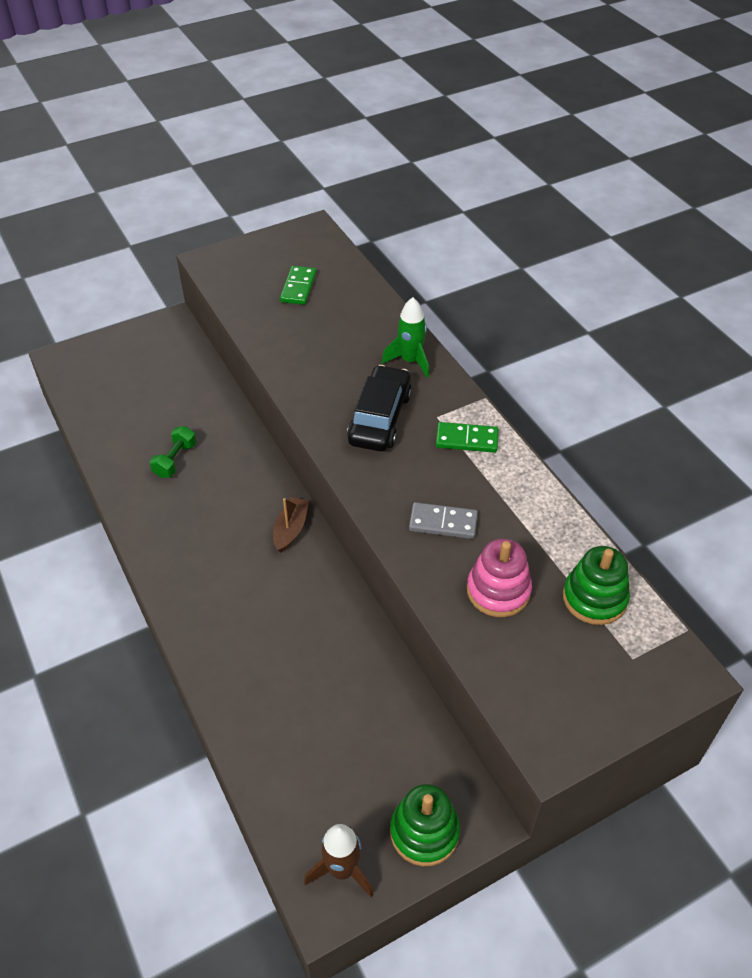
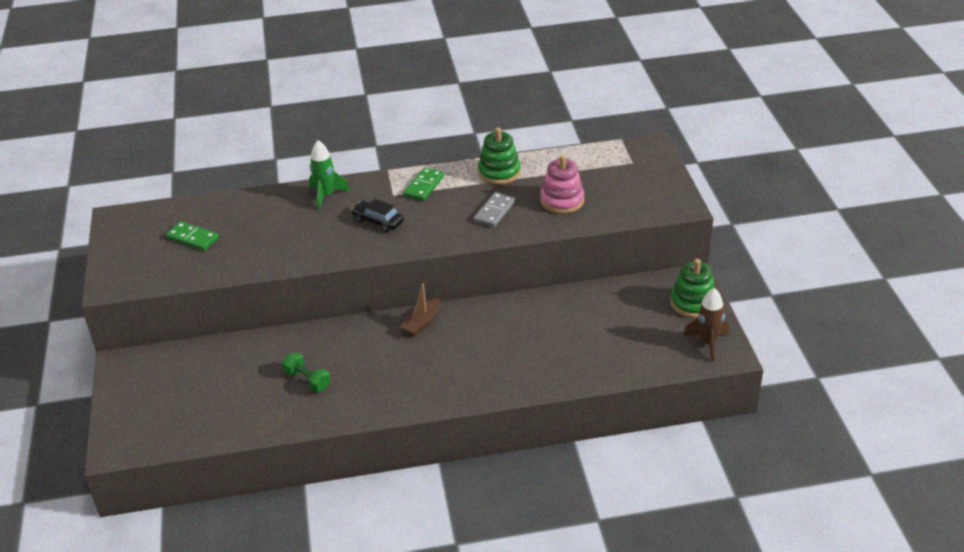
camera: 70 degrees left, 10 degrees down
(290, 529) = (422, 323): brown boat -> brown boat turned 90 degrees counterclockwise
(380, 418) = (378, 221): black car -> black car, size x0.62
(594, 598) = (584, 165): green stacking toy -> green stacking toy (499, 172)

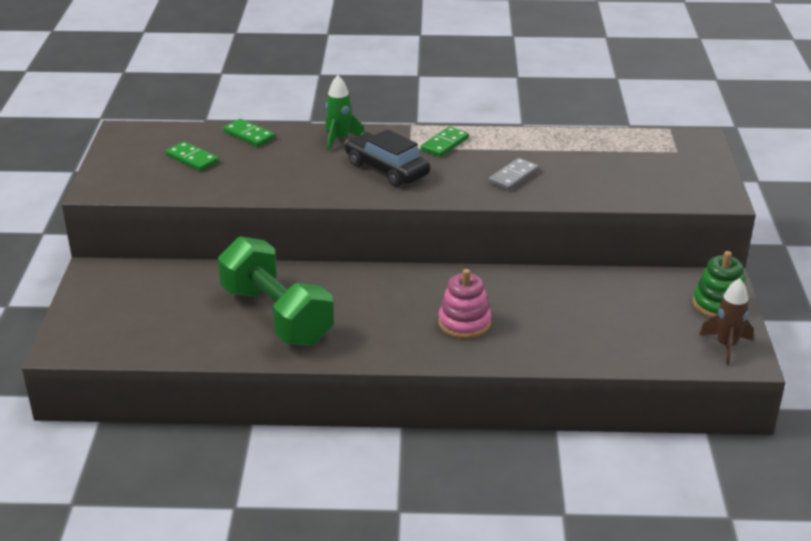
camera: 10 degrees right, 5 degrees down
(239, 204) = (249, 135): none -> green domino
(307, 380) = (277, 315): green dumbbell -> green dumbbell, size x2.44
(378, 221) = (387, 169): black car -> black car, size x1.60
(422, 323) = (413, 280): brown boat -> none
(499, 172) = (528, 142): green stacking toy -> none
(562, 200) = (589, 176): pink stacking toy -> pink stacking toy (464, 323)

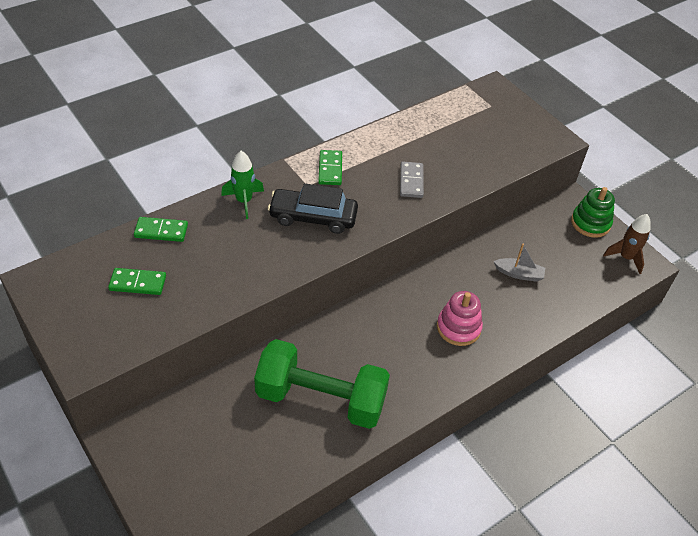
camera: 40 degrees left, 15 degrees up
(580, 311) = (519, 274): none -> grey boat

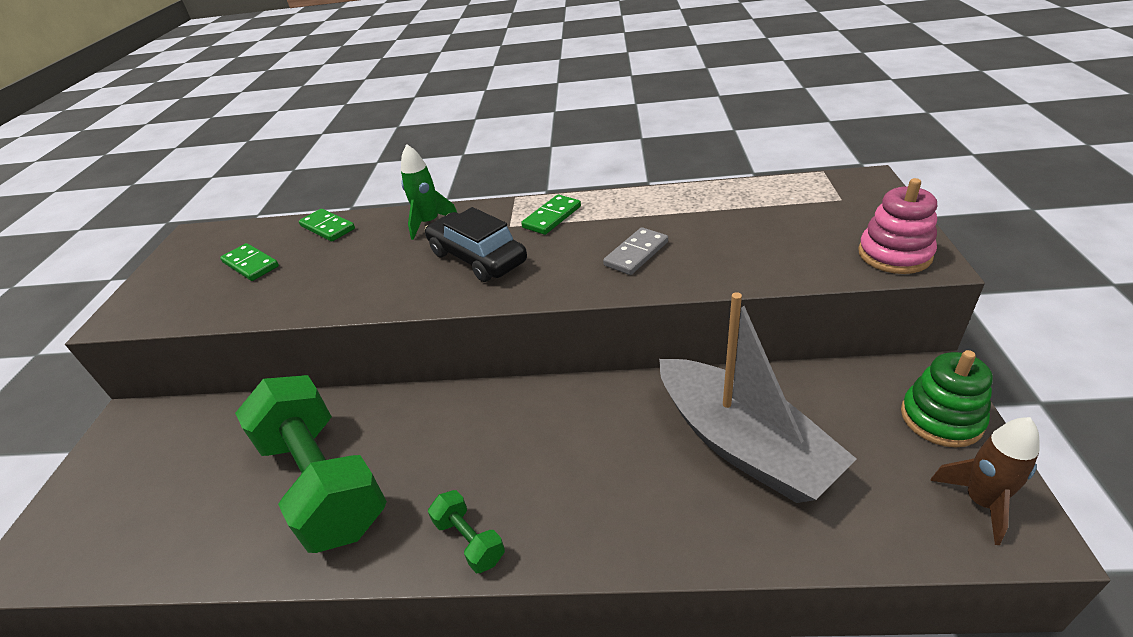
camera: 45 degrees right, 10 degrees down
(434, 383) = (469, 540): none -> green dumbbell
(458, 328) = (578, 479): pink stacking toy -> pink stacking toy (894, 254)
(519, 274) = (743, 444): grey boat -> grey boat, size x2.35

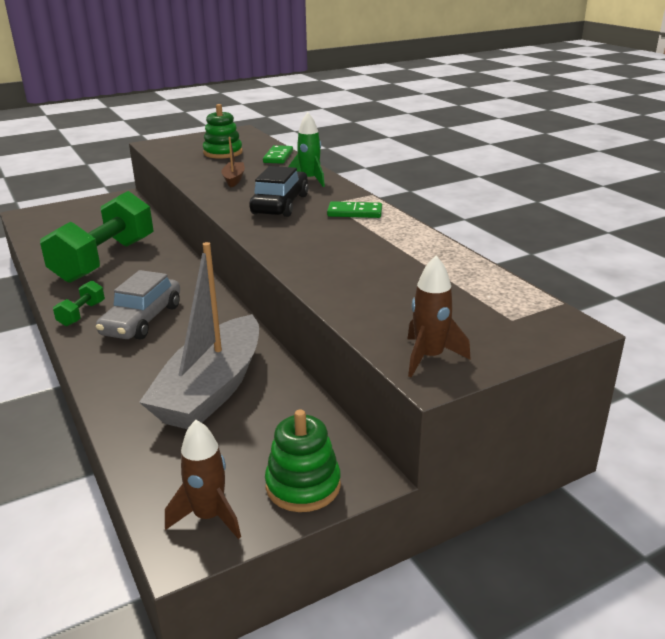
camera: 55 degrees right, 10 degrees down
(250, 264) = (223, 153): green domino -> green stacking toy
(356, 274) = (234, 179): none -> brown boat
(538, 474) = (142, 320): none -> grey car
(636, 254) = (330, 251): grey domino -> none
(894, 254) = (429, 357): pink stacking toy -> brown rocket

